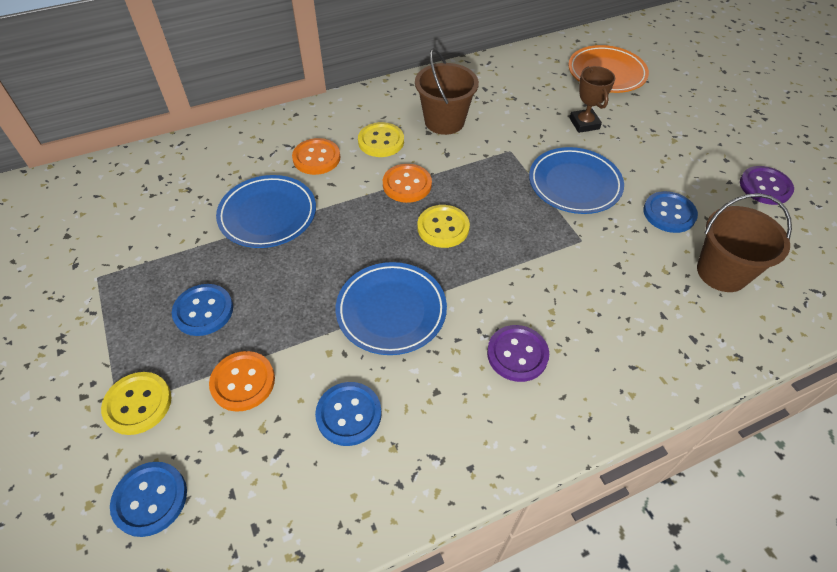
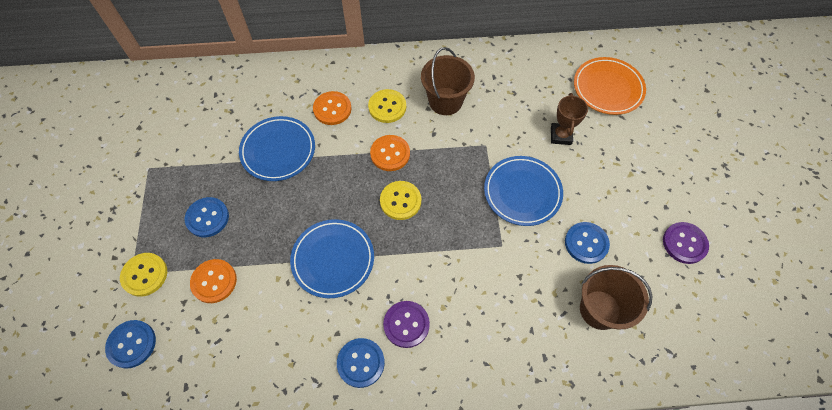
camera: 20 degrees right, 10 degrees up
(349, 414) = (272, 329): blue button -> blue button (361, 363)

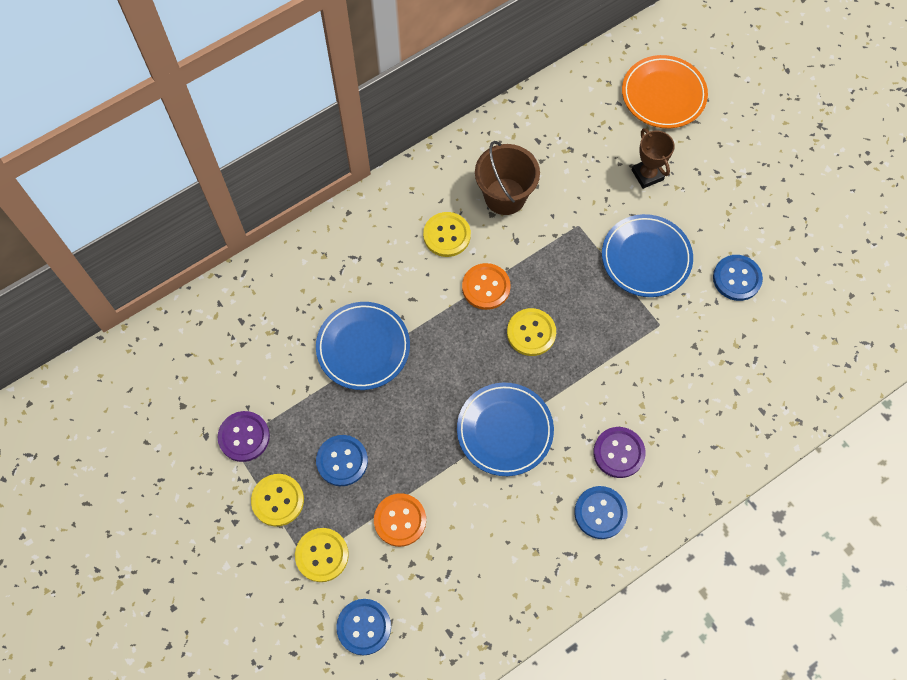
camera: 30 degrees left, 5 degrees up
(146, 220) = (278, 500): none -> yellow button
(332, 109) = (388, 269): orange button -> none
(600, 309) = (785, 337): brown bucket -> none
(684, 243) = (825, 229): purple button -> purple button (244, 437)

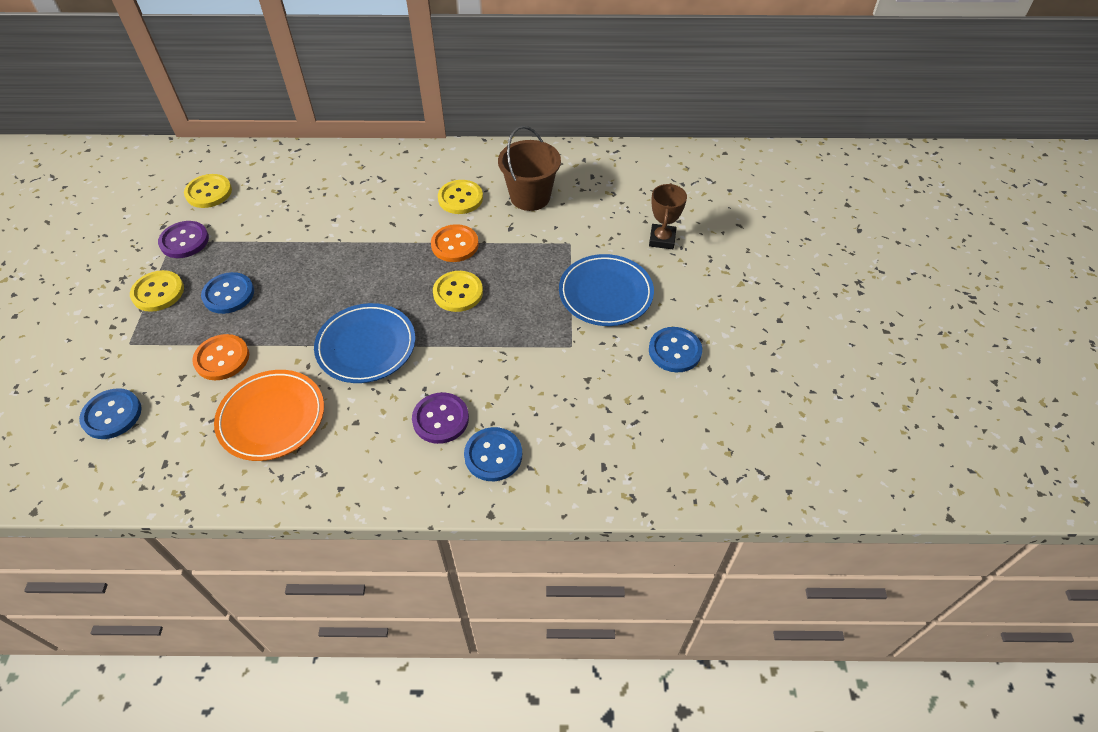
camera: 35 degrees right, 15 degrees down
(322, 555) = (143, 346): yellow button -> yellow button (209, 192)
(363, 347) = (324, 233): blue plate -> none
(600, 513) = (378, 455): blue button -> blue button (493, 455)
(663, 95) = (727, 195): orange plate -> orange plate (272, 418)

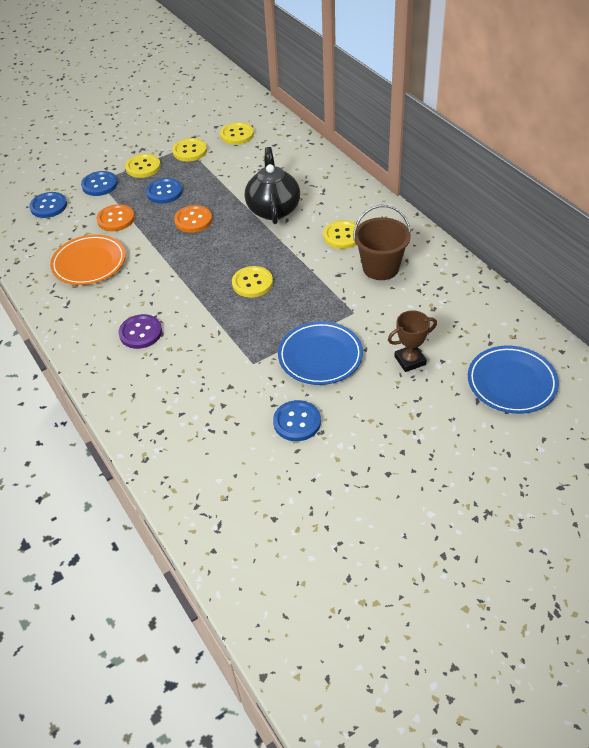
camera: 60 degrees right, 5 degrees down
(184, 241) = (190, 151): purple button -> yellow button
(365, 224) = (273, 209): none -> black teapot
(366, 346) = (172, 269): blue plate -> blue plate (511, 382)
(455, 245) = (295, 258): orange button -> orange button (193, 220)
(493, 455) = (130, 372): blue button -> blue button (99, 185)

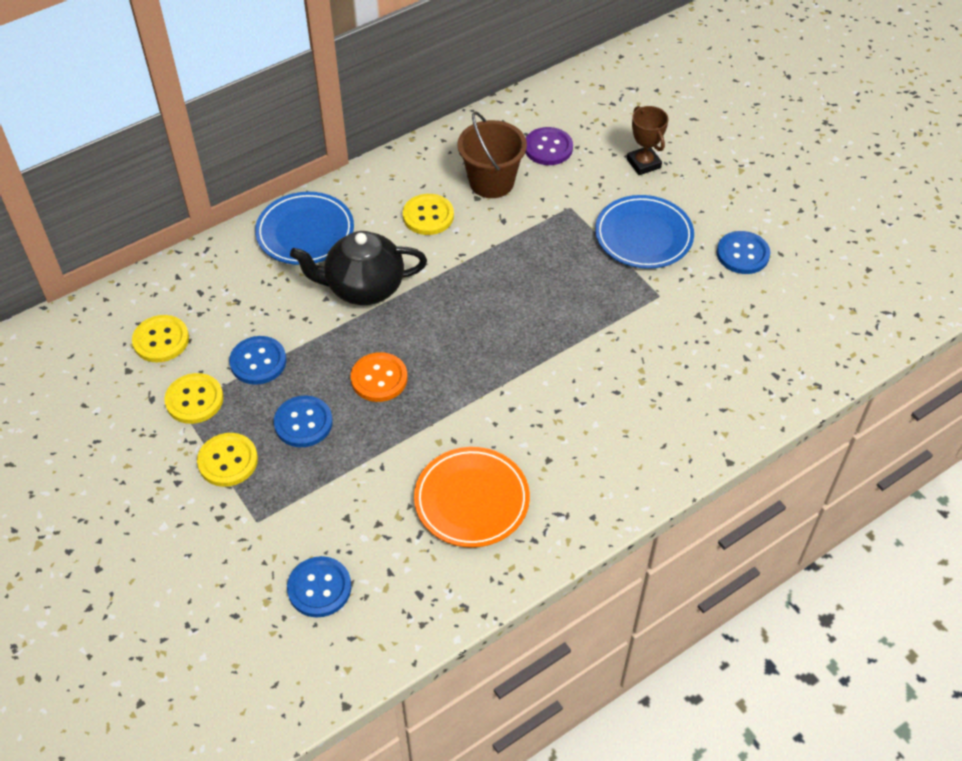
camera: 95 degrees left, 5 degrees up
(99, 185) = (268, 518): blue button -> blue button (258, 362)
(116, 219) = (366, 480): orange button -> none
(140, 333) = (616, 415): purple button -> purple button (548, 148)
(252, 283) = (518, 303): yellow button -> none
(511, 382) = (667, 93): blue plate -> blue plate (305, 232)

